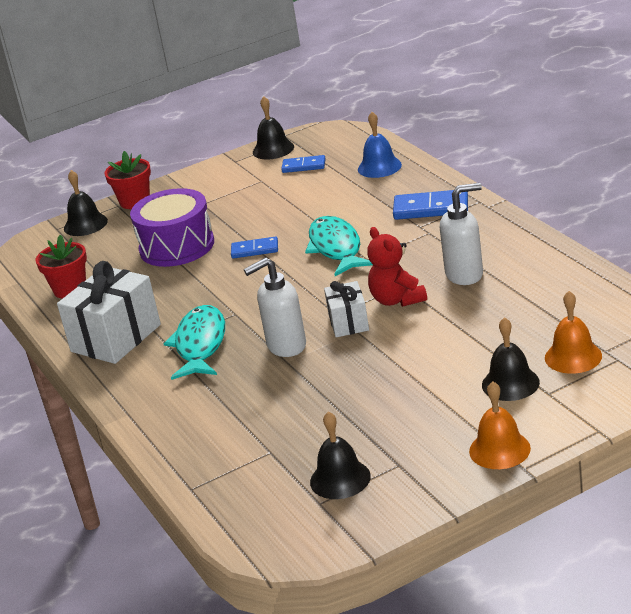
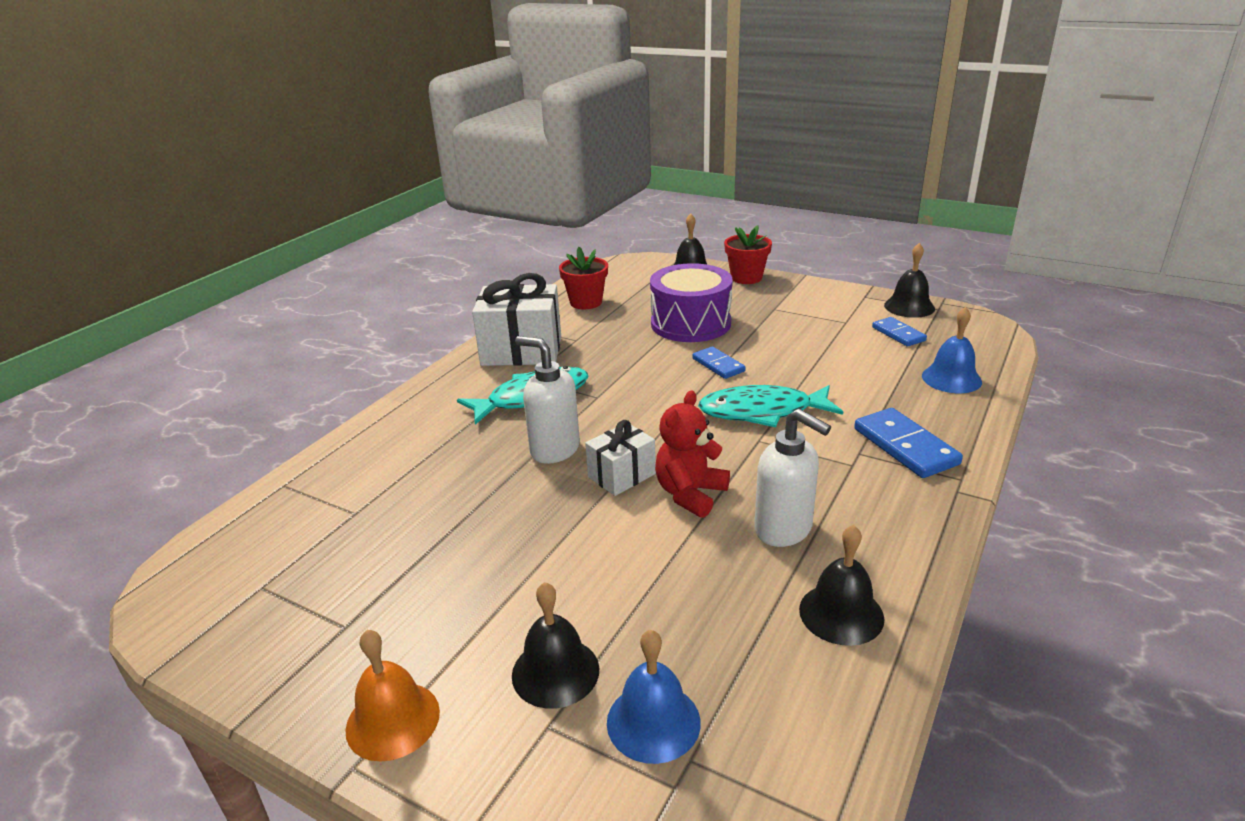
camera: 55 degrees right, 0 degrees up
(336, 248) = (762, 412): turquoise fish -> turquoise fish turned 135 degrees counterclockwise
(340, 479) = (308, 586): black bell -> black bell (841, 613)
(573, 356) = (653, 722): orange bell -> blue bell

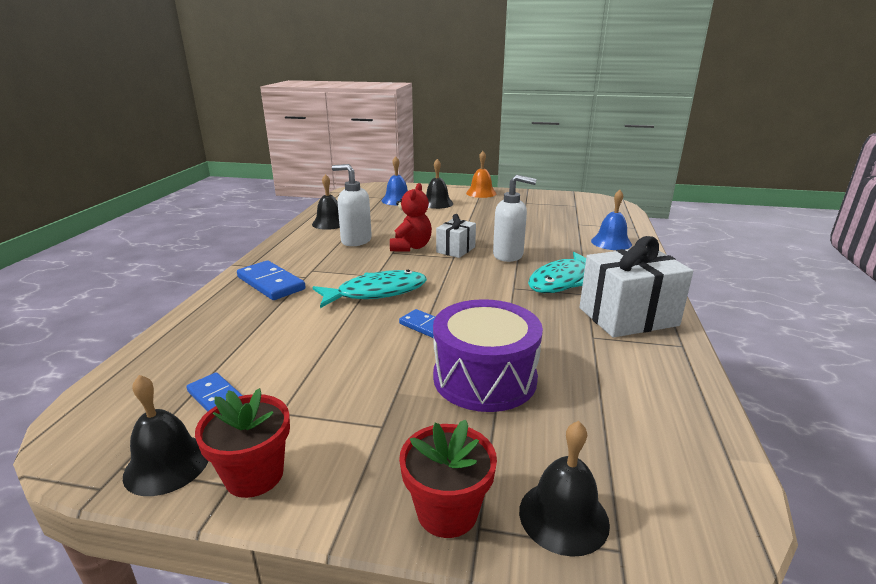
camera: 160 degrees right, 5 degrees down
(586, 302) = (651, 396): red flower pot -> red flower pot (254, 475)
(951, 378) = (194, 343): blue bell -> blue bell (611, 242)

